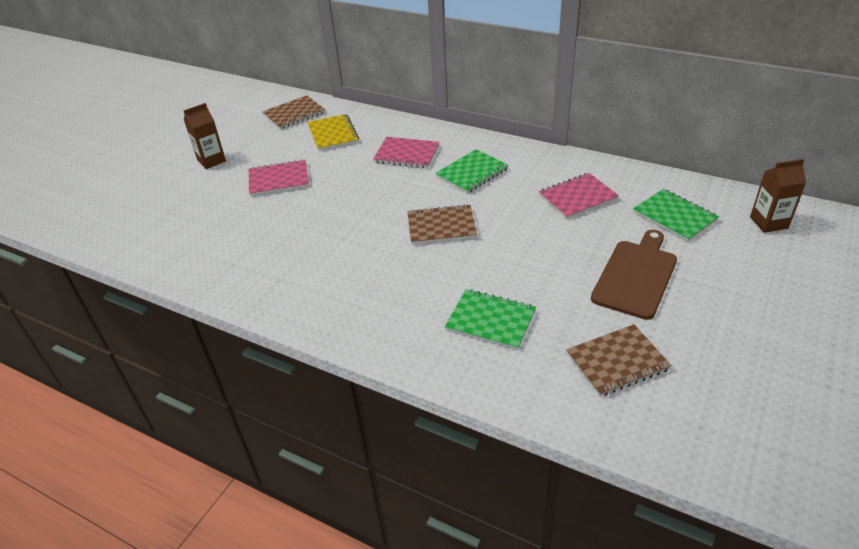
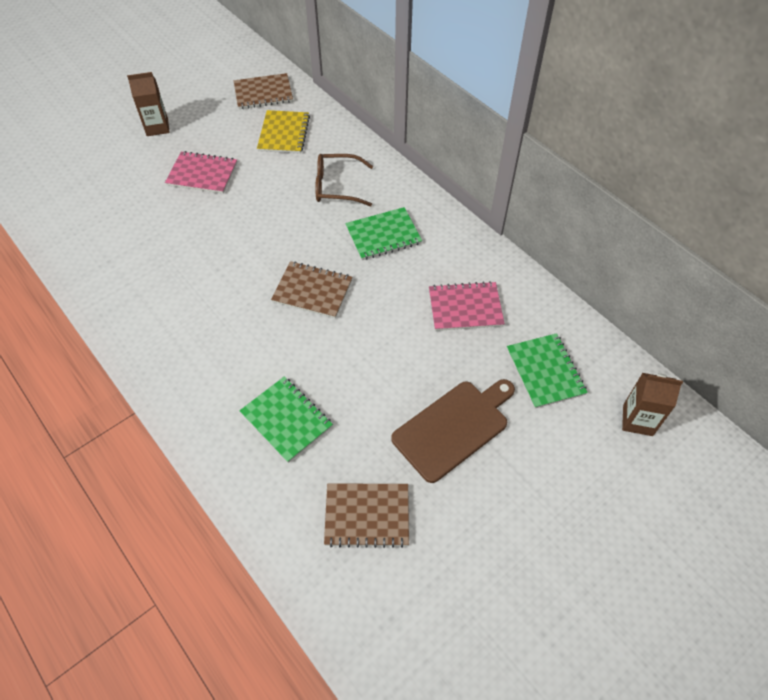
camera: 20 degrees right, 15 degrees up
(406, 154) = (336, 186): pink notebook -> brown glasses

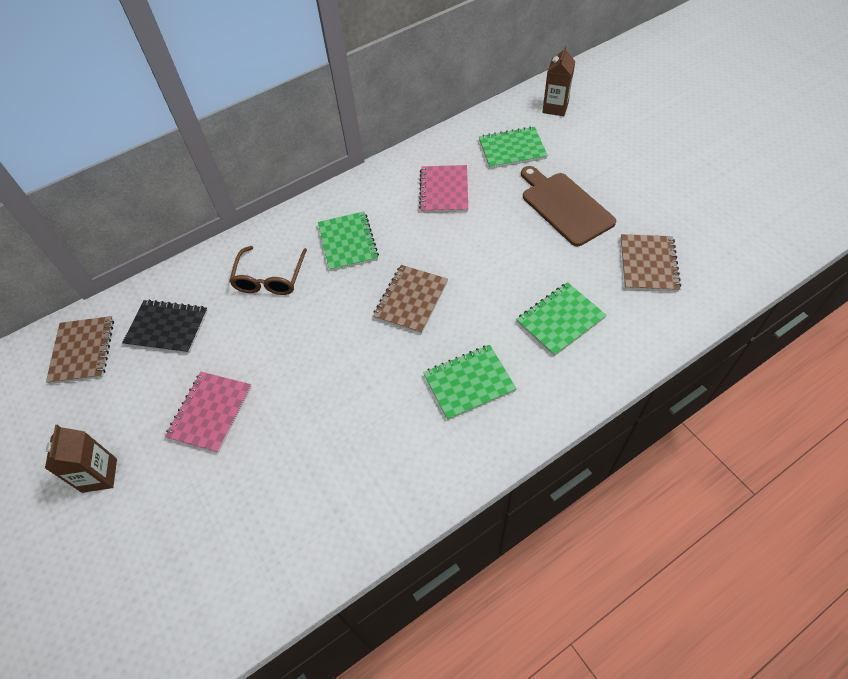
camera: 80 degrees left, 0 degrees up
(216, 342) = (469, 383): none -> green notebook
(284, 133) = (167, 328): yellow notebook -> black notebook

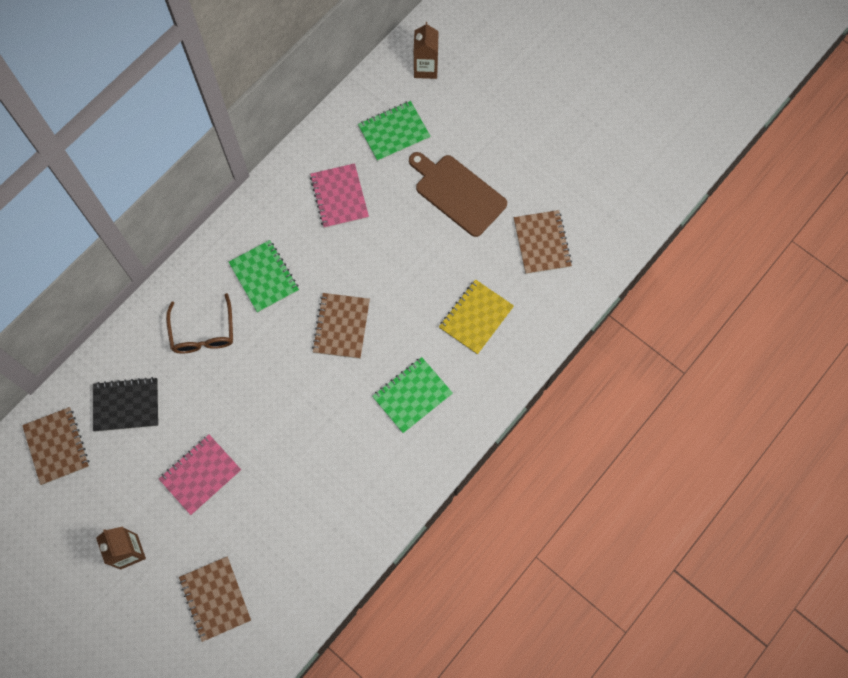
camera: 20 degrees left, 15 degrees up
(167, 556) = (215, 599): none -> brown notebook
(210, 412) = (200, 475): pink notebook -> pink notebook turned 45 degrees clockwise
(560, 320) = (476, 317): green notebook -> yellow notebook

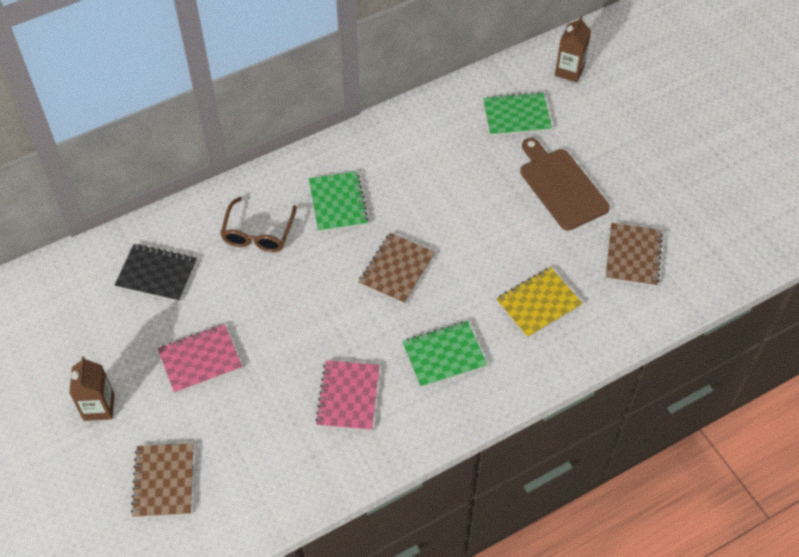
camera: 20 degrees right, 15 degrees down
(57, 446) = (74, 289): brown notebook -> none
(339, 197) = (440, 155): pink notebook -> pink notebook (348, 396)

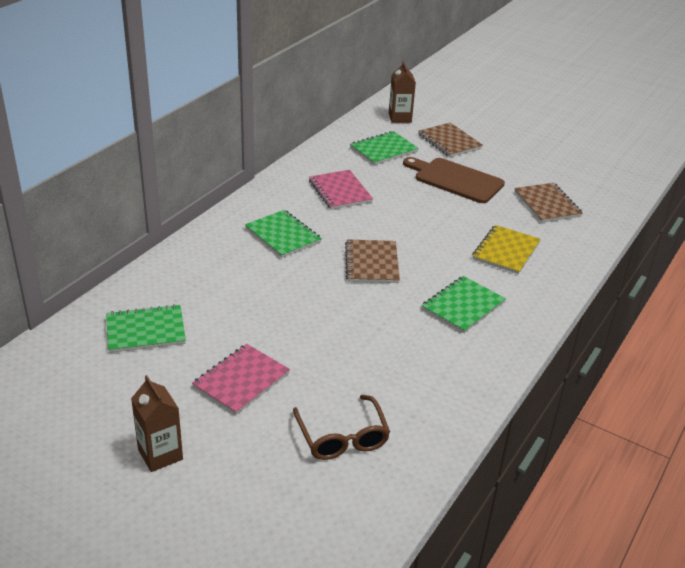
camera: 30 degrees left, 20 degrees down
(156, 274) = (145, 331): black notebook -> green notebook
(164, 481) = (280, 491): brown notebook -> brown notebook (449, 141)
(258, 233) = (225, 274): brown glasses -> brown glasses (342, 437)
(348, 396) = (406, 361): pink notebook -> pink notebook (340, 191)

